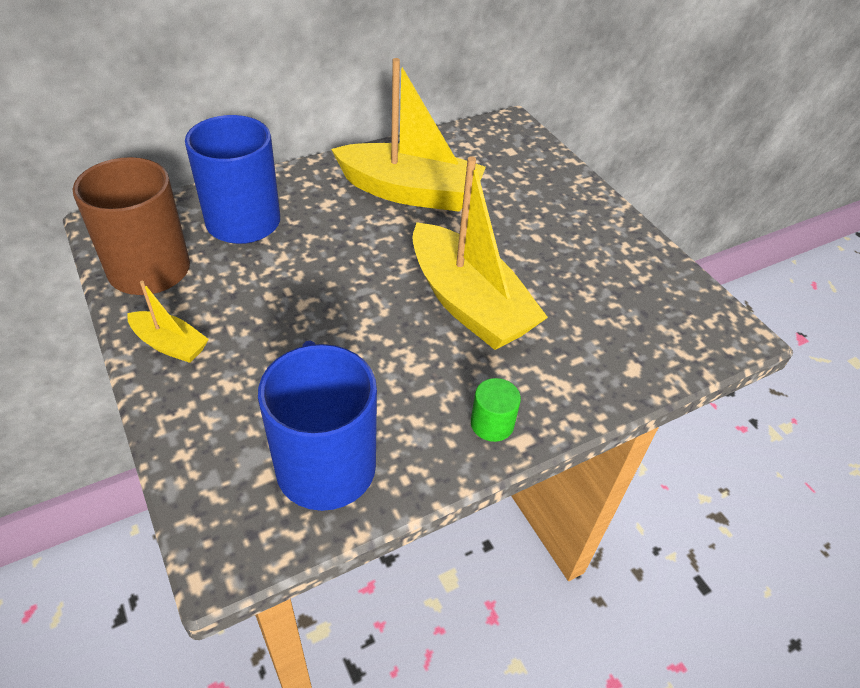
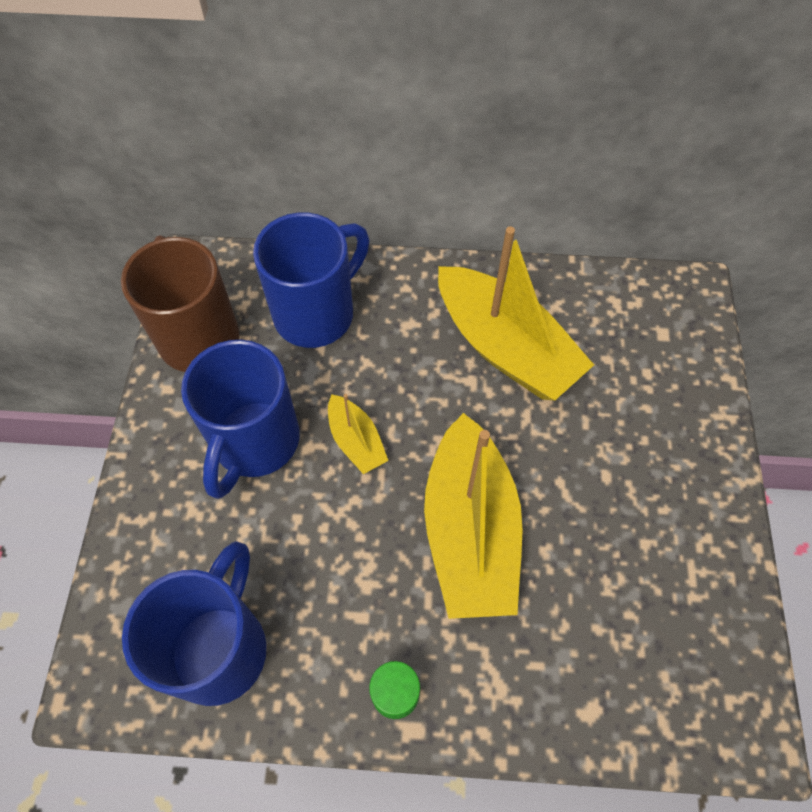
camera: 35 degrees right, 15 degrees up
(170, 344) = (170, 438): yellow boat -> yellow boat (356, 441)
(253, 318) = (255, 442): none -> blue mug

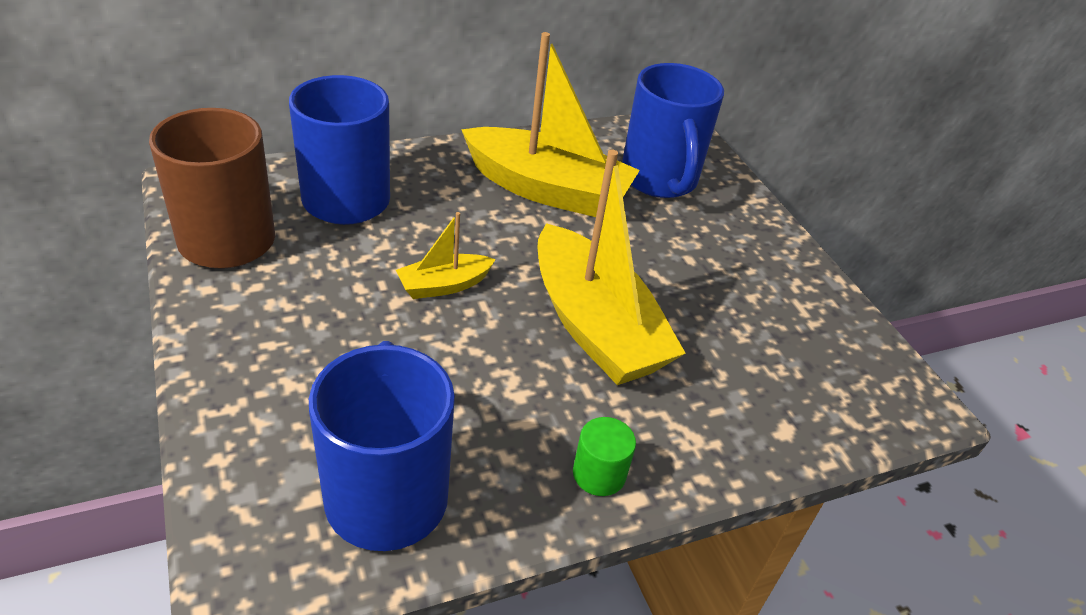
camera: 30 degrees left, 20 degrees down
(255, 442) = (335, 310): blue mug -> blue mug (659, 180)
(356, 441) = (444, 285): yellow boat -> yellow boat turned 120 degrees clockwise

